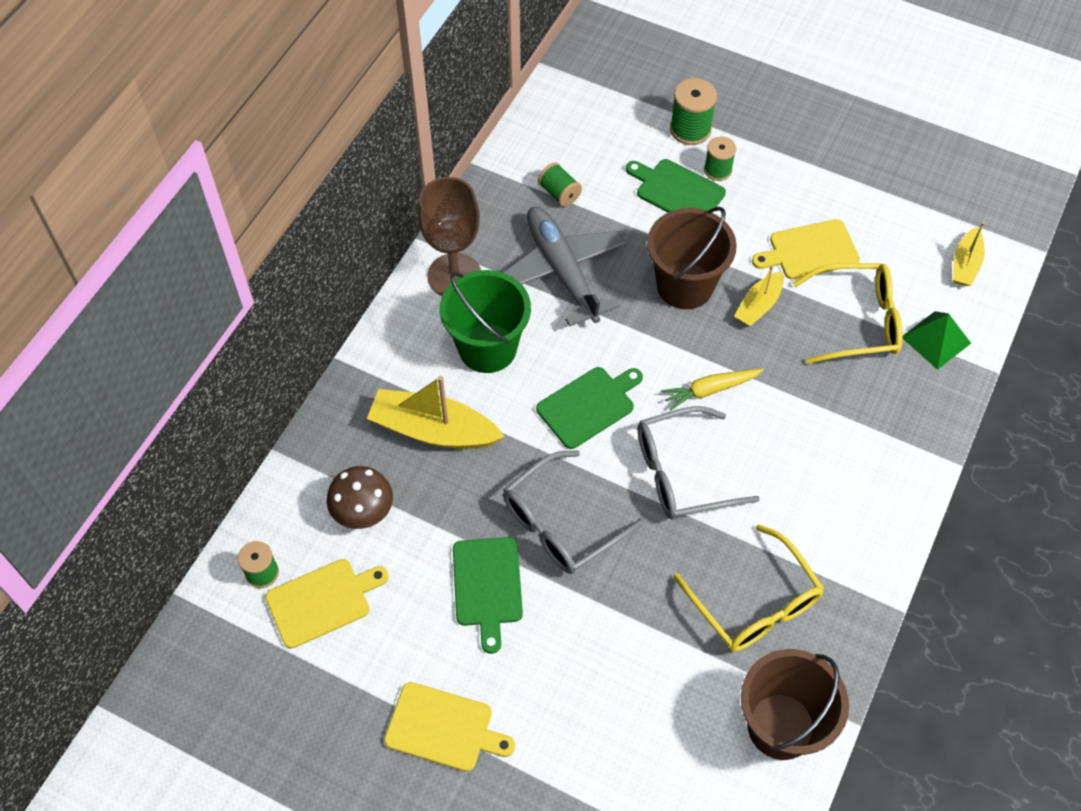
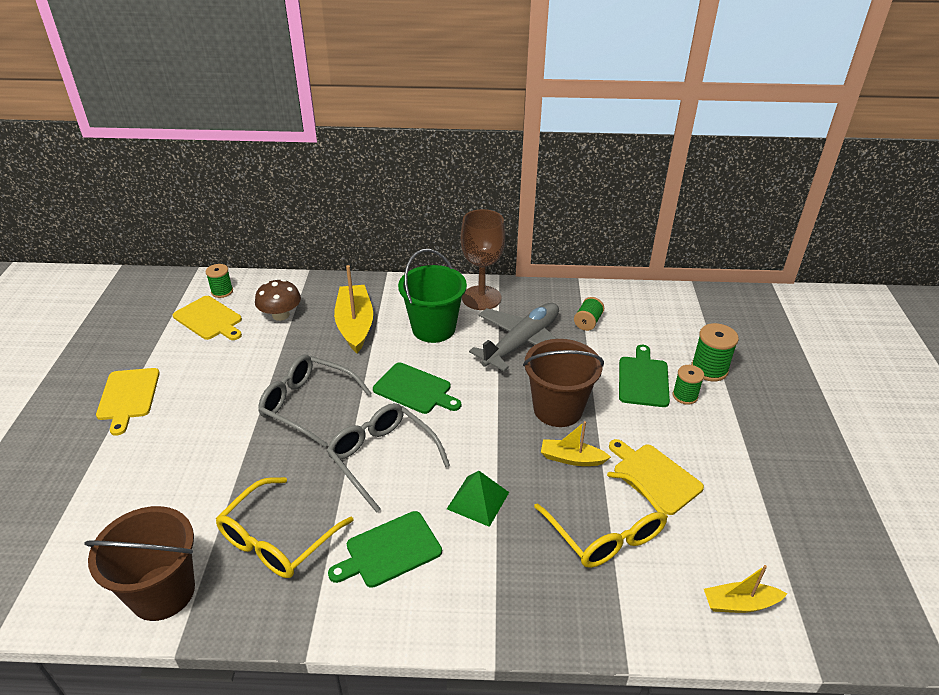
camera: 65 degrees right, 20 degrees down
(487, 586) = (243, 384): green cutting board -> green cutting board (389, 551)
(710, 390) = (469, 452): yellow carrot -> none
(935, 340) = (629, 602): green pyramid -> green pyramid (478, 500)

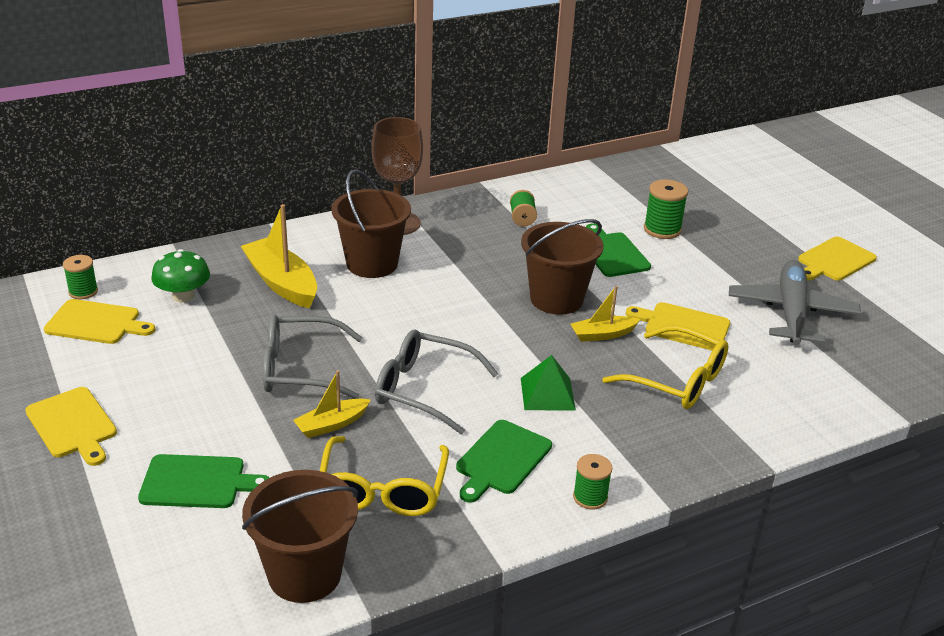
camera: 30 degrees left, 5 degrees down
(281, 315) = (183, 296): brown mushroom -> green mushroom
(415, 389) = (403, 322): green cutting board -> green cutting board (198, 482)
(433, 328) = (372, 264): green bucket -> brown bucket
(521, 343) = (474, 253): grey plane -> grey plane (791, 313)
(685, 396) = (658, 256): green spool -> green spool (590, 497)
(740, 604) = (818, 394): yellow boat -> yellow boat (331, 424)
(869, 457) = (834, 260): none -> yellow cutting board

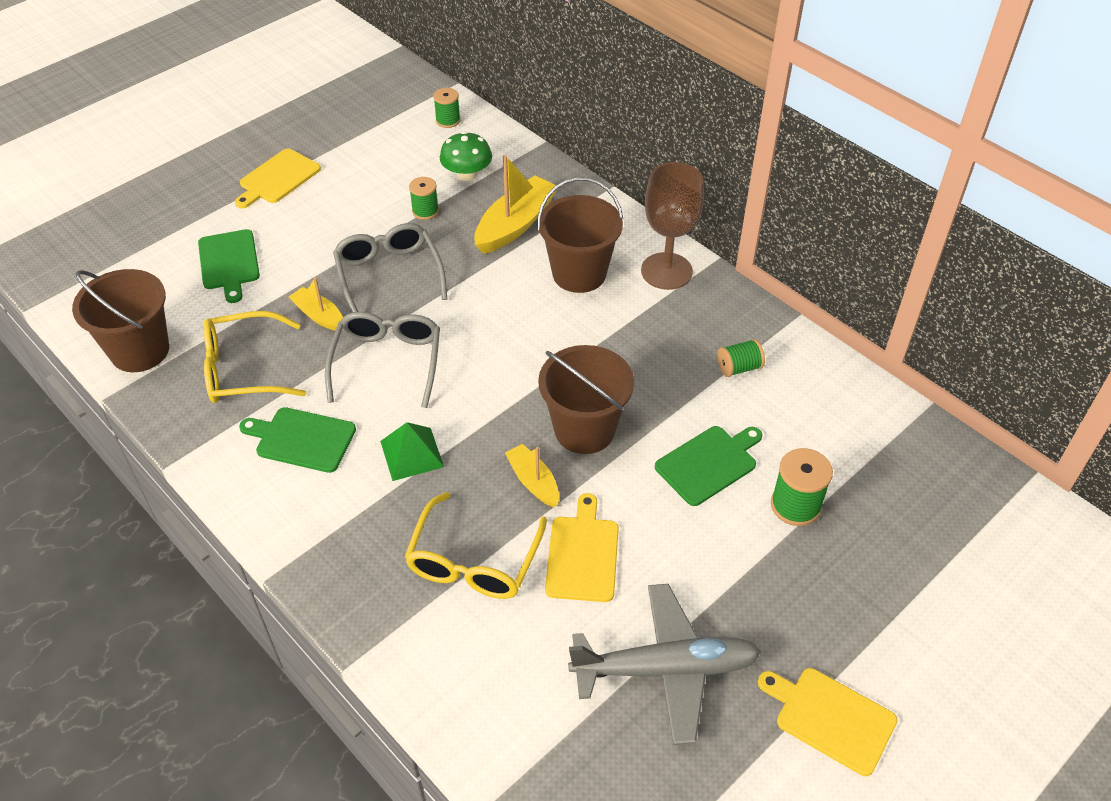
camera: 75 degrees right, 15 degrees up
(96, 323) = (408, 143): yellow cutting board -> none
(590, 497) = (265, 514): green spool -> green spool (425, 211)

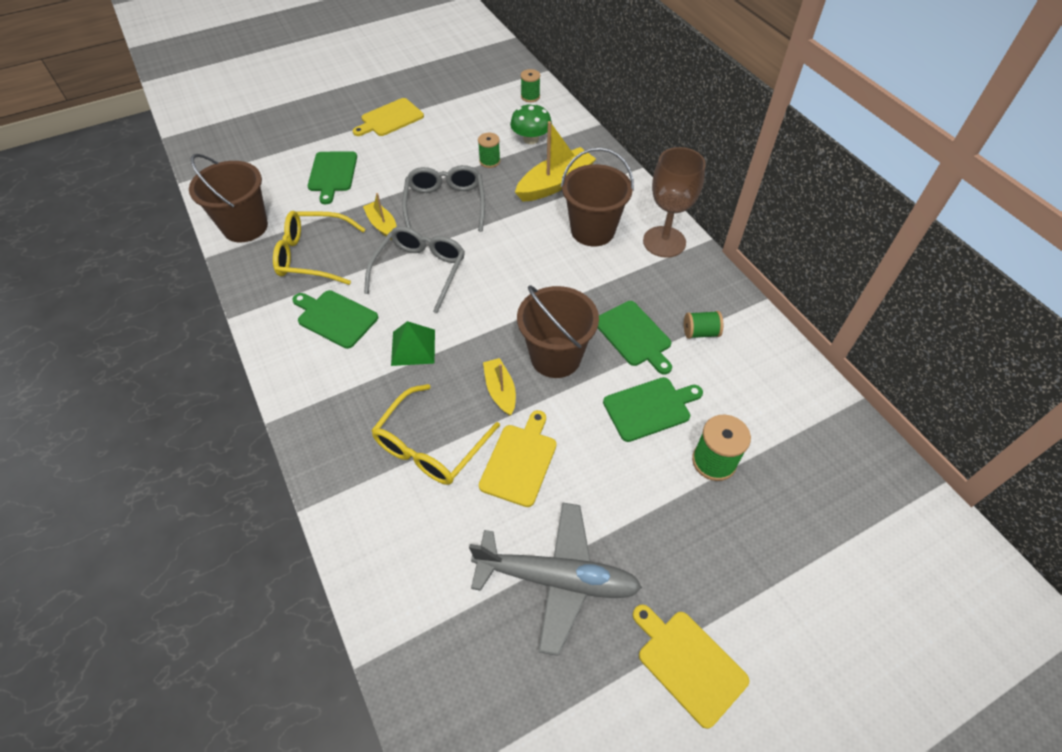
camera: 15 degrees right, 5 degrees up
(666, 387) = (634, 336): none -> green cutting board

